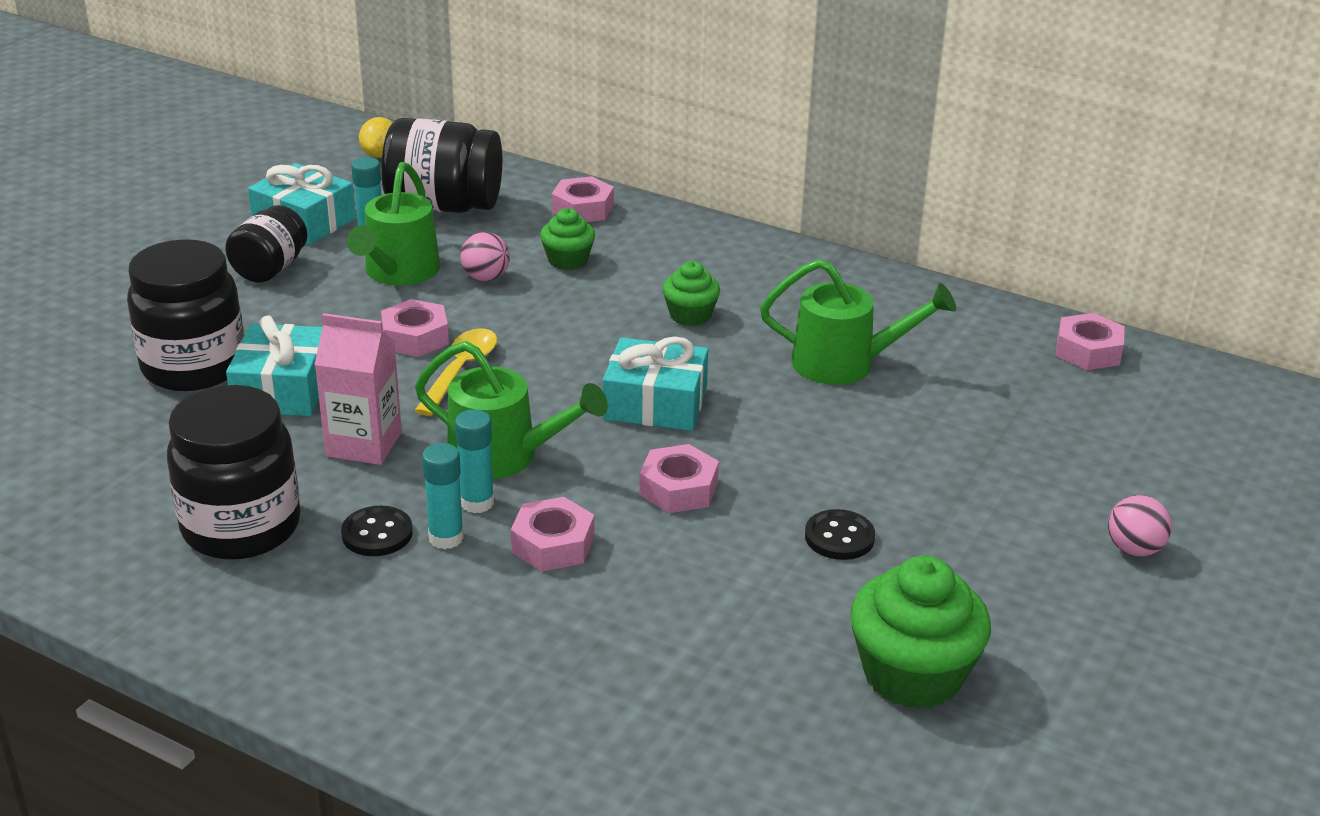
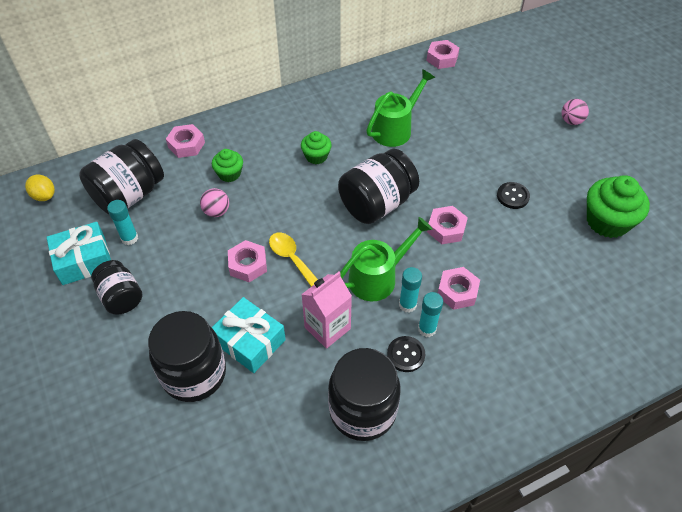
camera: 55 degrees left, 20 degrees up
(398, 273) = (179, 244): green watering can -> none
(655, 403) = (377, 204): turquoise gift -> black jar

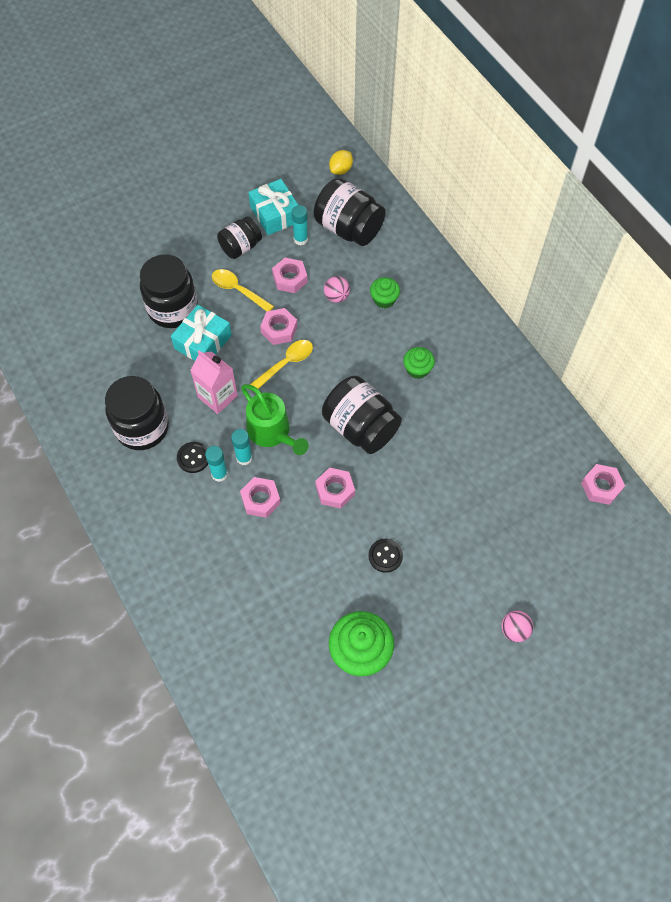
camera: 85 degrees right, 10 degrees up
(184, 302) = (238, 290): none -> yellow spoon
(186, 145) = (417, 259): pink nut -> pink nut (290, 278)
(395, 128) = (470, 440): green watering can -> none

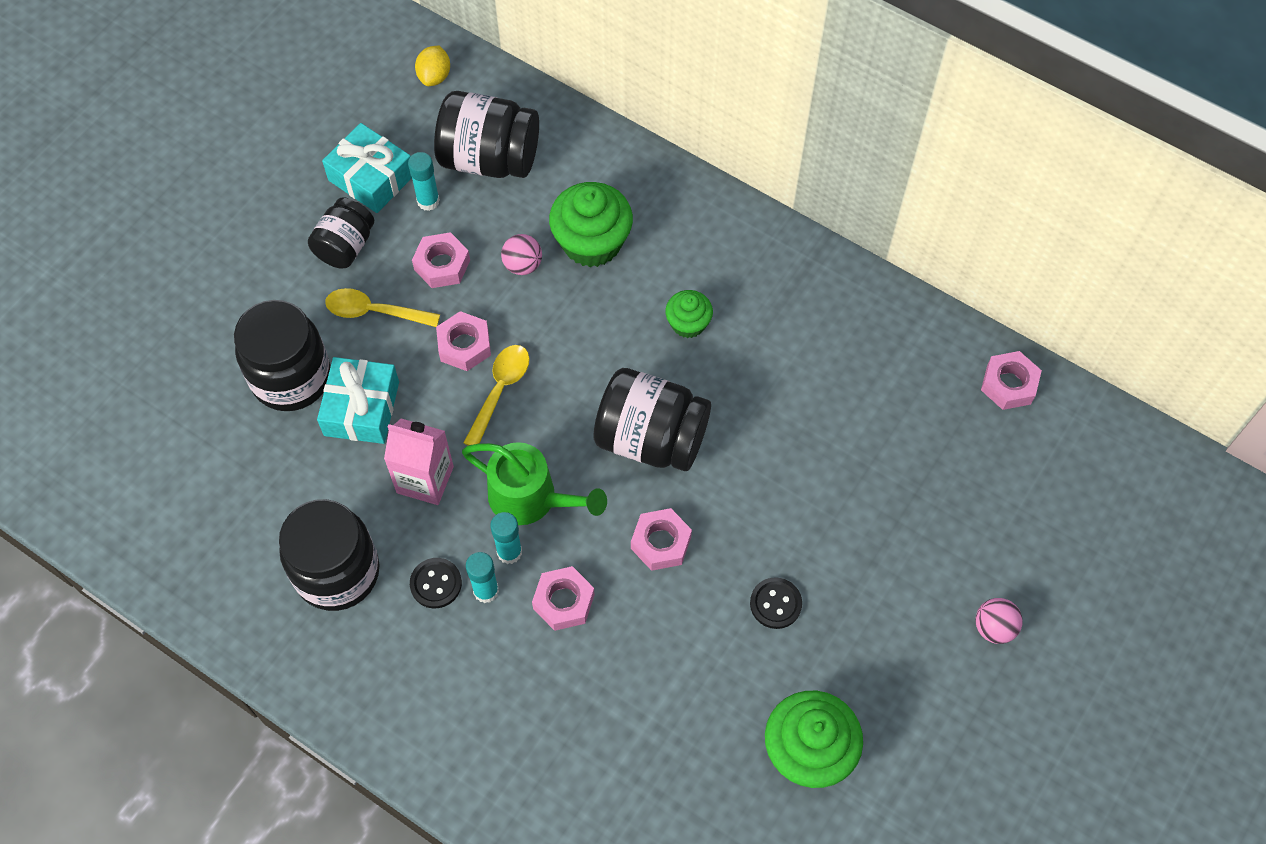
camera: 25 degrees left, 0 degrees up
(384, 299) = (592, 242): green cupcake -> green cupcake, size x1.79

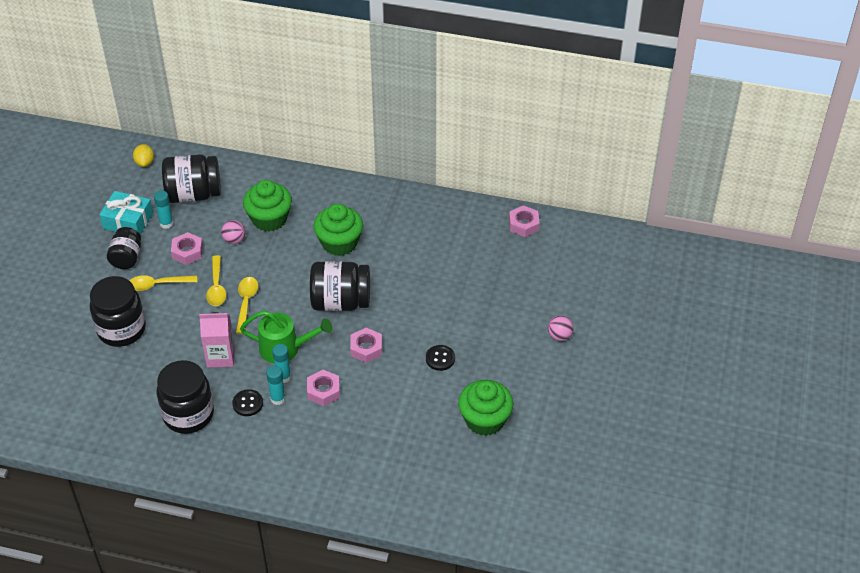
camera: 20 degrees left, 15 degrees down
(361, 408) = (169, 333): turquoise gift -> none
(464, 345) = (217, 287): pink nut -> yellow spoon
(688, 323) = (339, 243): green cupcake -> green cupcake, size x1.79

